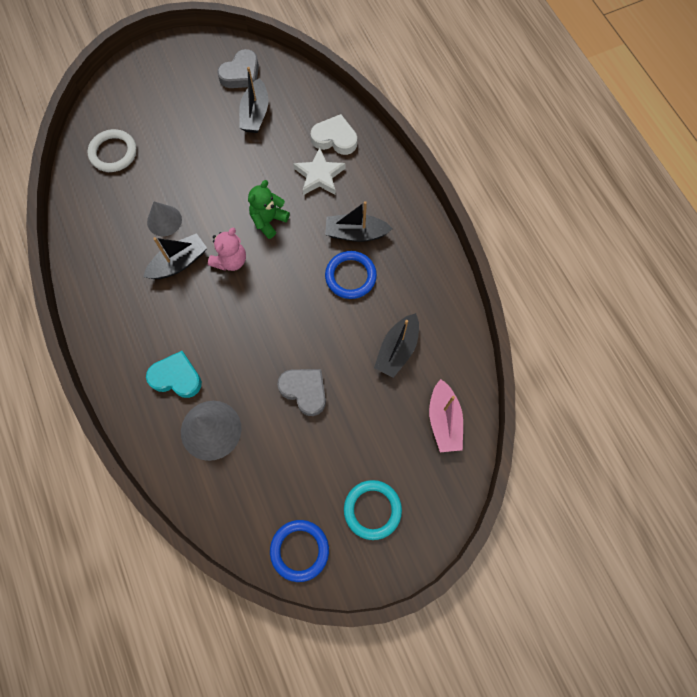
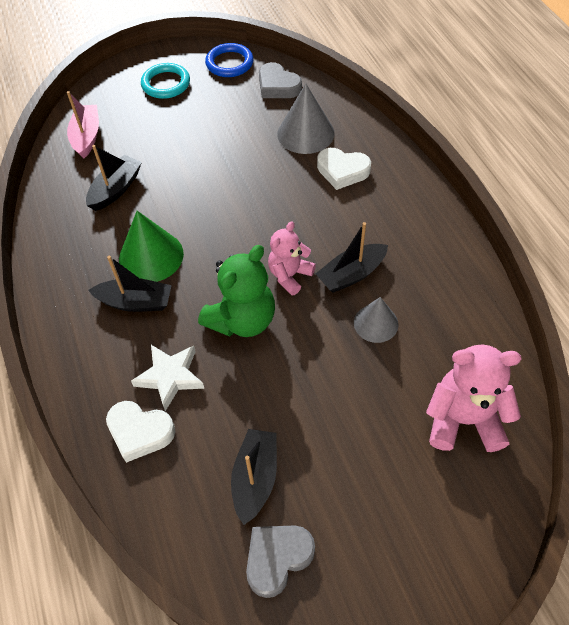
camera: 175 degrees left, 15 degrees down
(113, 153) = (463, 420): white ring -> pink teddy bear
(176, 377) = (342, 171): turquoise heart -> white heart
(268, 221) = (242, 320): green teddy bear -> green teddy bear, size x1.55
(304, 391) = (215, 159): grey heart -> grey heart (277, 86)
(350, 276) = (151, 256): blue ring -> green cone

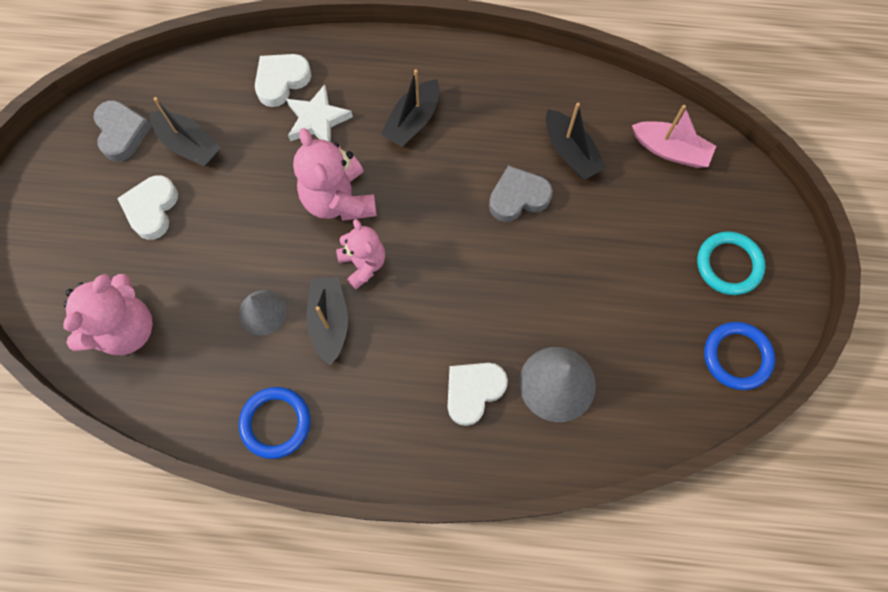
camera: 115 degrees right, 15 degrees up
(151, 256) = (460, 152): green cone -> none
(242, 320) = (339, 199): green teddy bear -> pink teddy bear
(277, 86) = (661, 394): grey heart -> grey heart (518, 197)
(342, 470) = (152, 209): none -> white heart
(451, 269) = (275, 423): none -> blue ring

